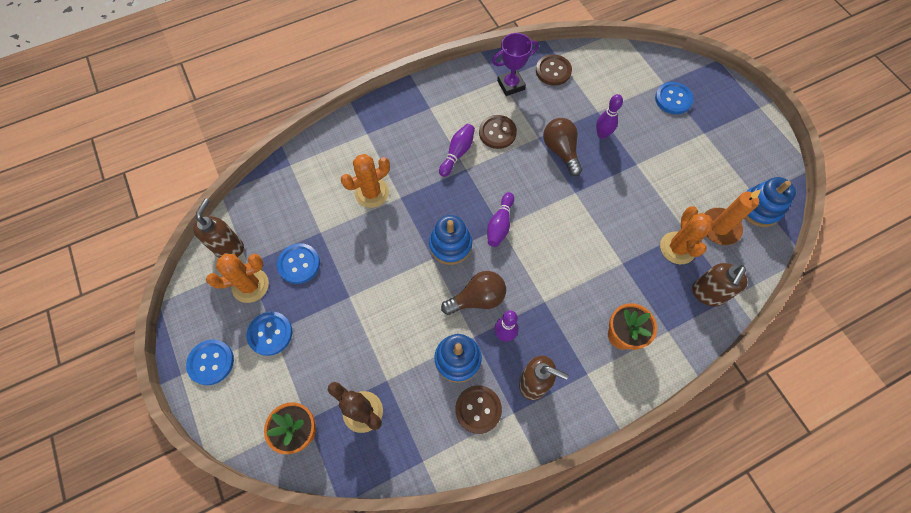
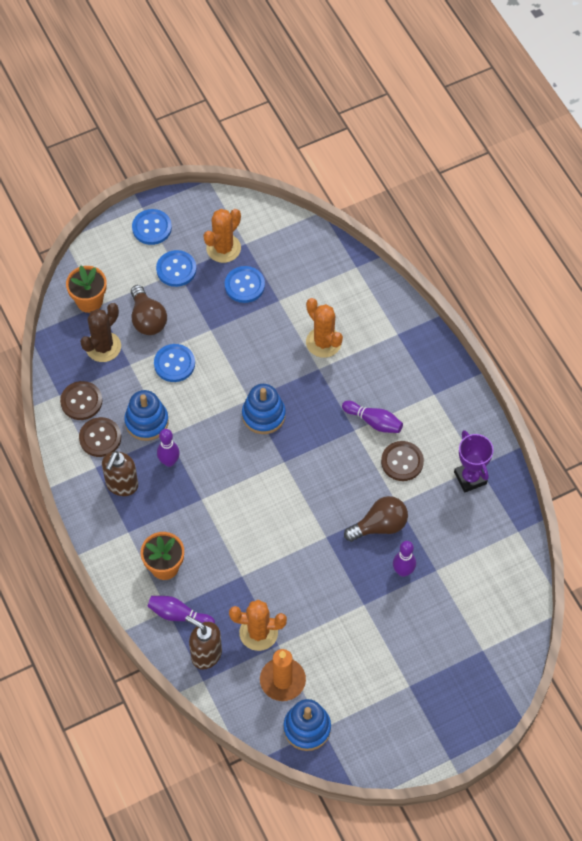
camera: 90 degrees right, 5 degrees down
(229, 247) = (262, 226): brown soap dispenser -> none
(250, 285) = (223, 248): orange cactus -> orange cactus turned 60 degrees clockwise
(477, 298) = (206, 439): brown light bulb -> brown light bulb (147, 319)
(500, 224) = (286, 461): purple bowling pin -> purple bowling pin (179, 615)
(553, 71) = (494, 525): brown button -> brown button (81, 401)
(673, 99) = (457, 657): blue button -> blue button (174, 364)

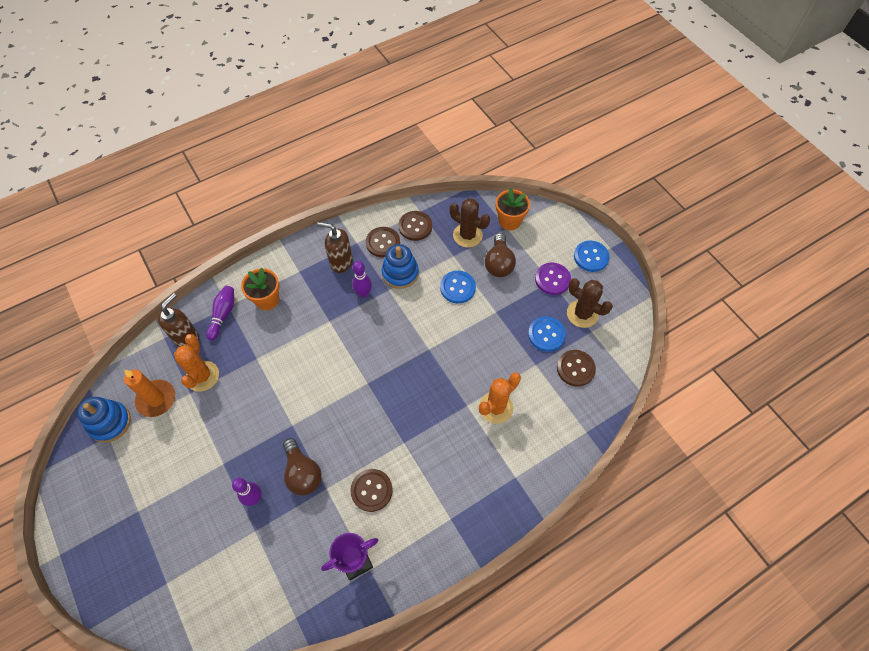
camera: 85 degrees right, 0 degrees up
(147, 319) = (499, 263): brown light bulb -> brown light bulb turned 60 degrees counterclockwise
(176, 269) = (552, 279): blue button -> purple button
(223, 248) = (582, 314): orange cactus -> brown cactus
(263, 415) = (413, 362): blue stacking toy -> none
(287, 265) = (575, 368): none -> brown button
(374, 421) = (414, 460): purple bowling pin -> none

